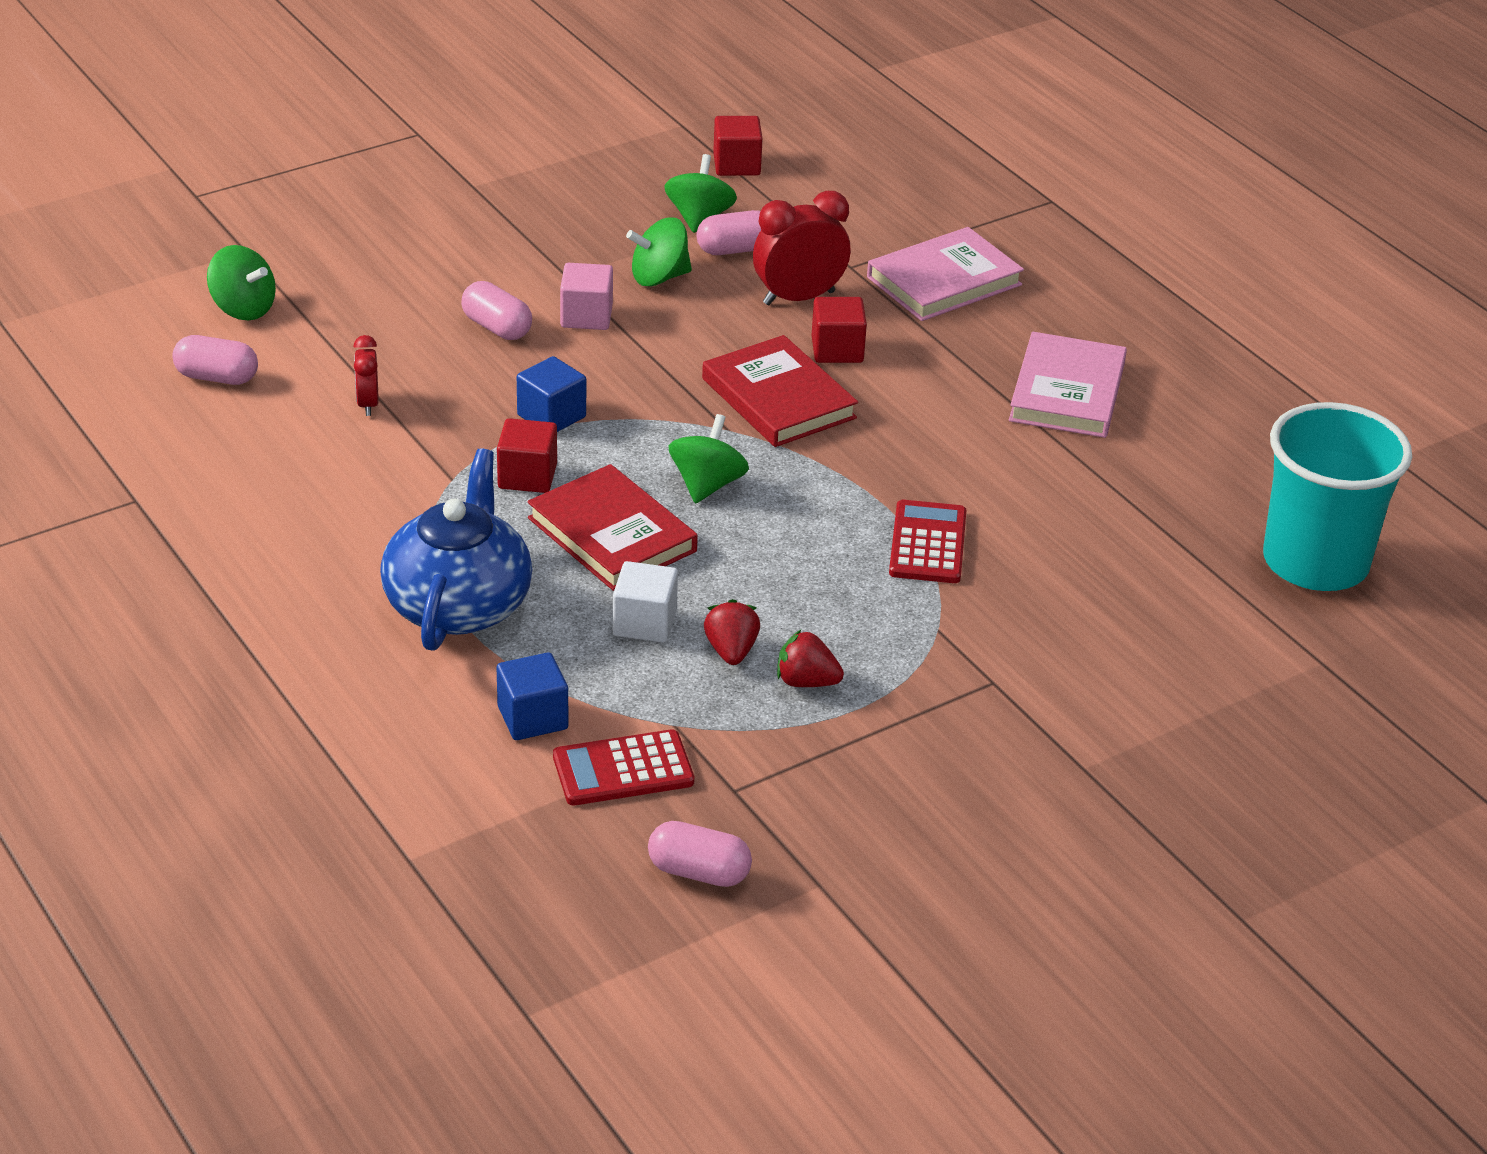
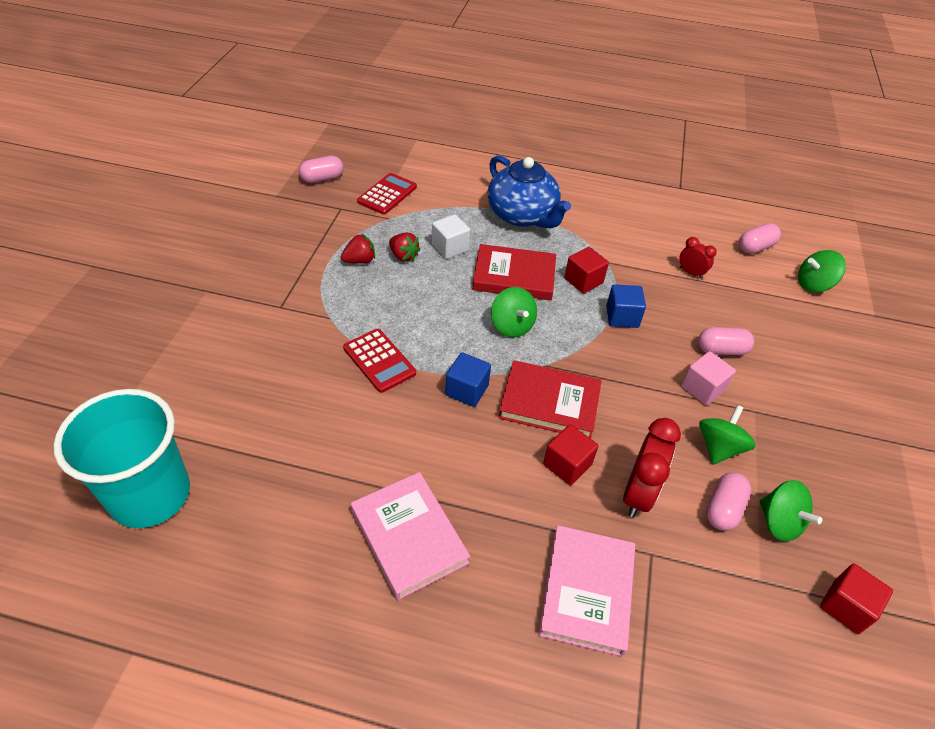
camera: 135 degrees right, 10 degrees up
(532, 718) = (440, 193): blue cube -> blue cube (467, 390)

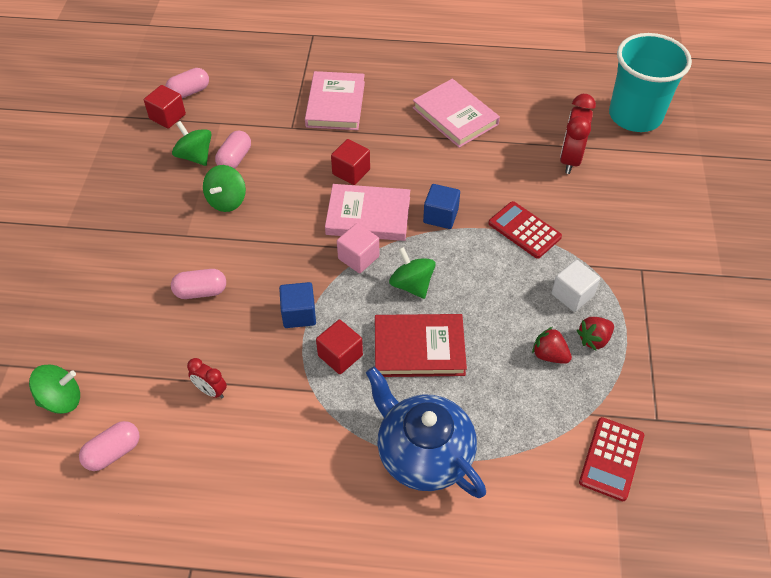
camera: 175 degrees right, 5 degrees up
(322, 178) = (711, 474): pink capsule -> pink capsule (189, 92)
(450, 247) = (501, 378): white cube -> white cube (572, 295)
(549, 403) = (368, 216): red book -> pink book
(638, 494) = (297, 160): red clock -> red clock (570, 159)
(702, 388) = (229, 249): pink cube -> pink cube (358, 257)

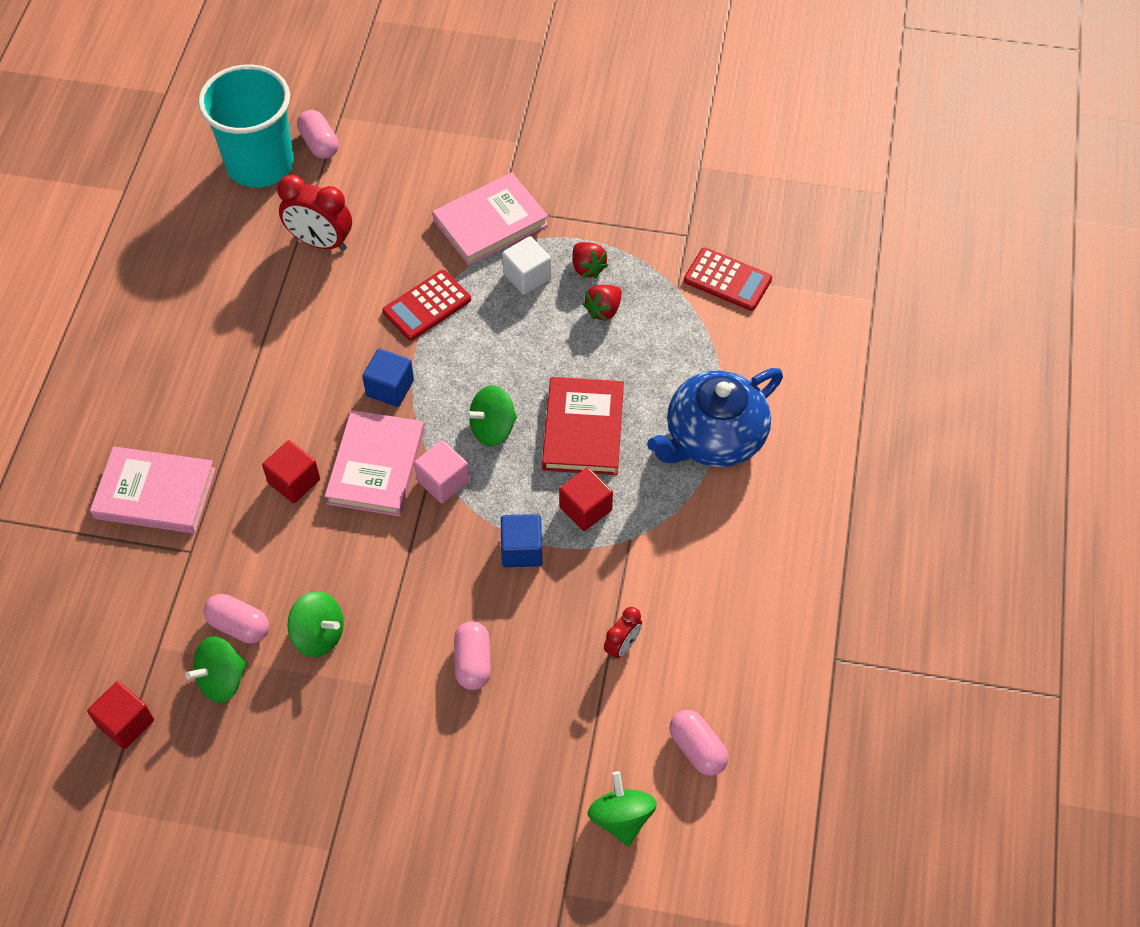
camera: 85 degrees left, 5 degrees up
(189, 92) = (76, 694): pink capsule -> pink capsule (319, 144)
(455, 116) = (215, 352): pink book -> pink book (490, 222)

